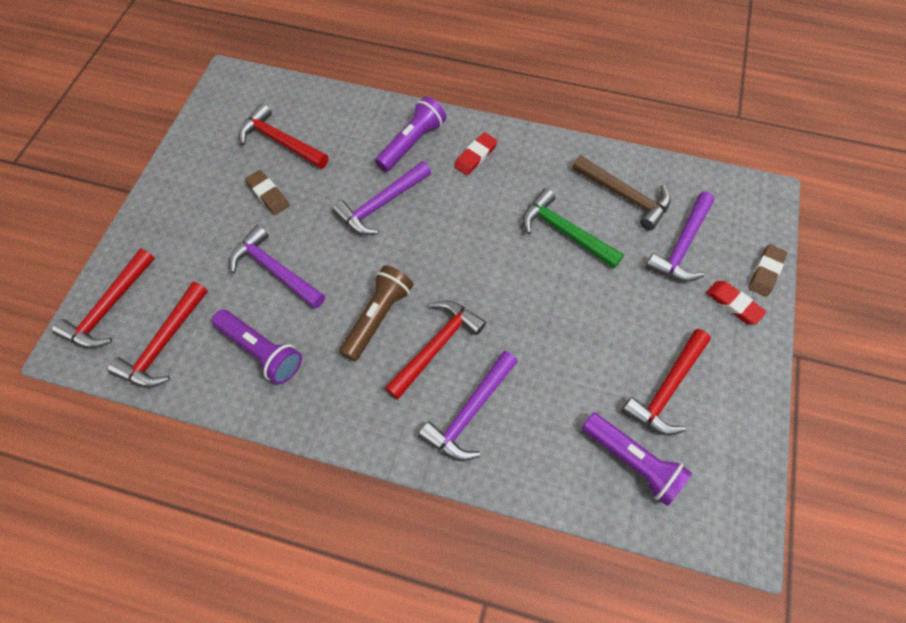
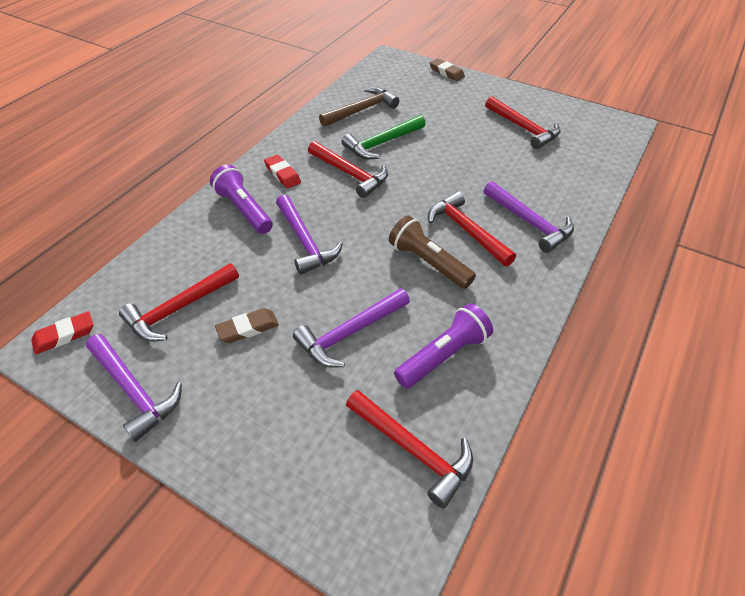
camera: 75 degrees left, 15 degrees down
(110, 307) = (343, 513): red hammer -> red hammer (350, 174)
(632, 461) = (574, 154): purple flashlight -> none
(682, 245) = (414, 97): purple hammer -> purple hammer (134, 390)
(733, 304) = (466, 89): red eraser -> red eraser (64, 335)

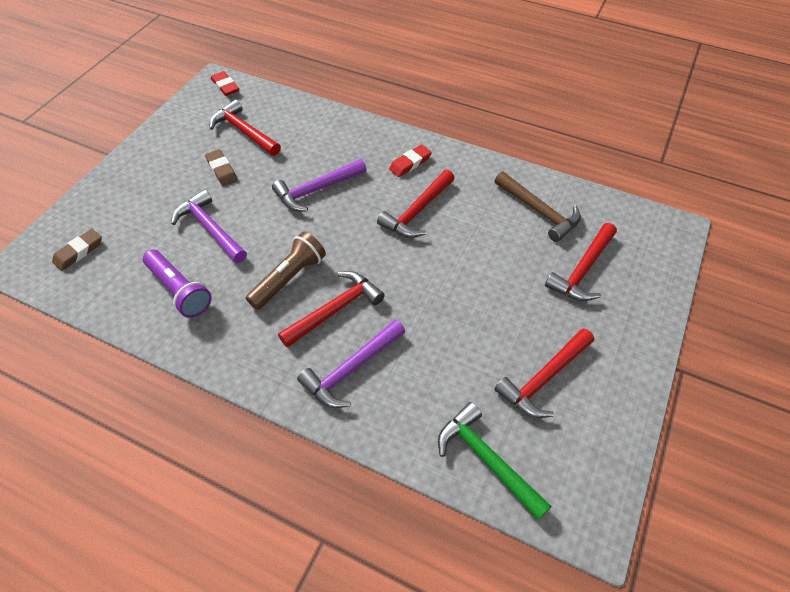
camera: 85 degrees right, 5 degrees up
(134, 390) = (176, 126): purple hammer -> none
(244, 209) = (356, 146): purple flashlight -> none
(382, 143) = (477, 233): green hammer -> green hammer (487, 460)
(413, 449) = (99, 272): red hammer -> red hammer (583, 270)
(446, 72) = (662, 292): brown eraser -> brown eraser (79, 252)

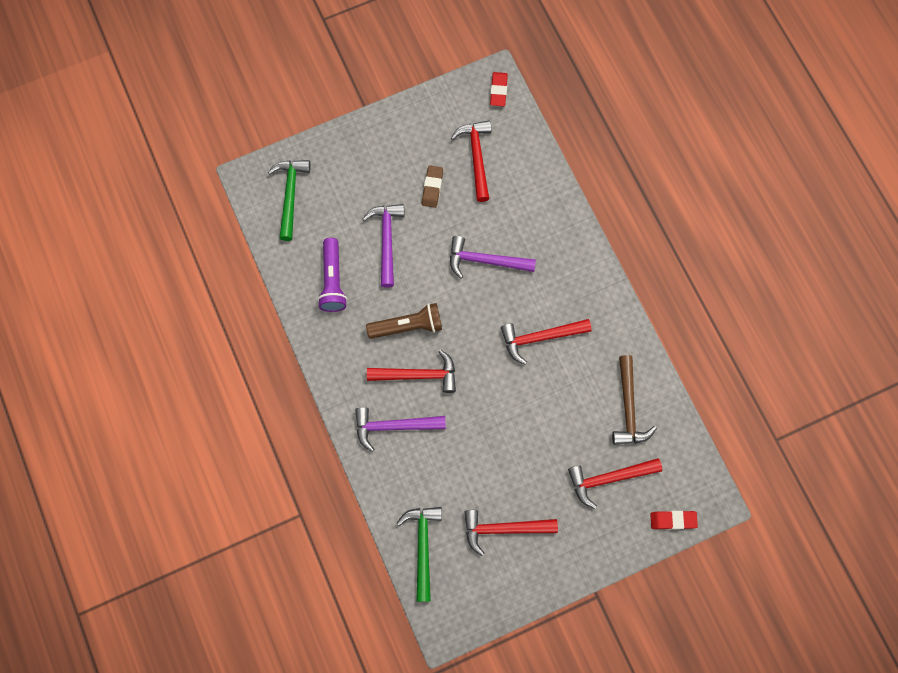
camera: 40 degrees right, 20 degrees up
(79, 252) = (290, 195): brown eraser -> green hammer
(410, 163) = (575, 288): red eraser -> red eraser (673, 520)

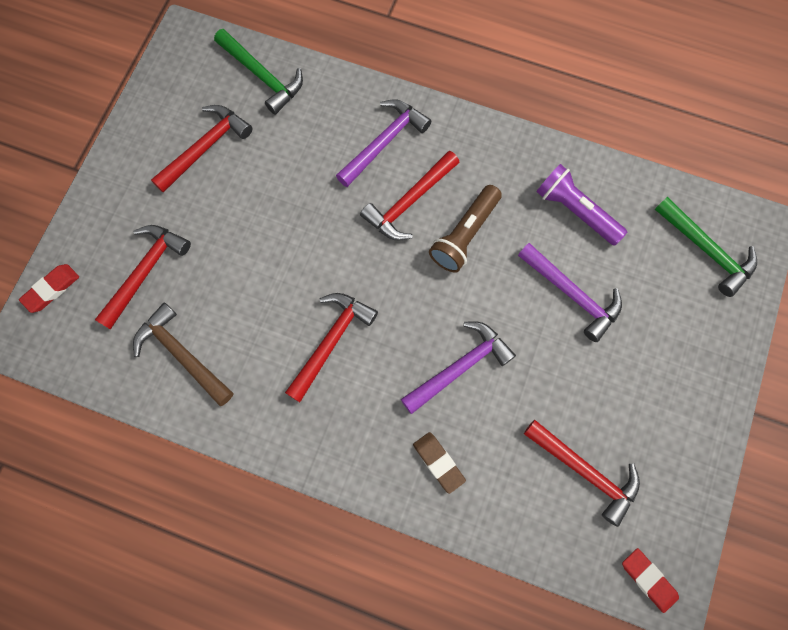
camera: 135 degrees right, 0 degrees up
(432, 187) = (591, 391): brown eraser -> brown eraser (438, 462)

